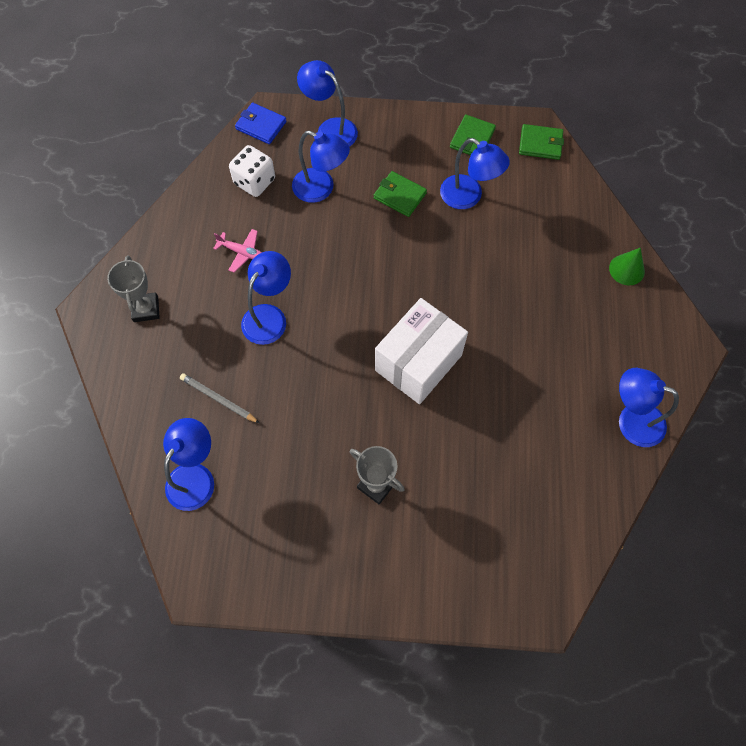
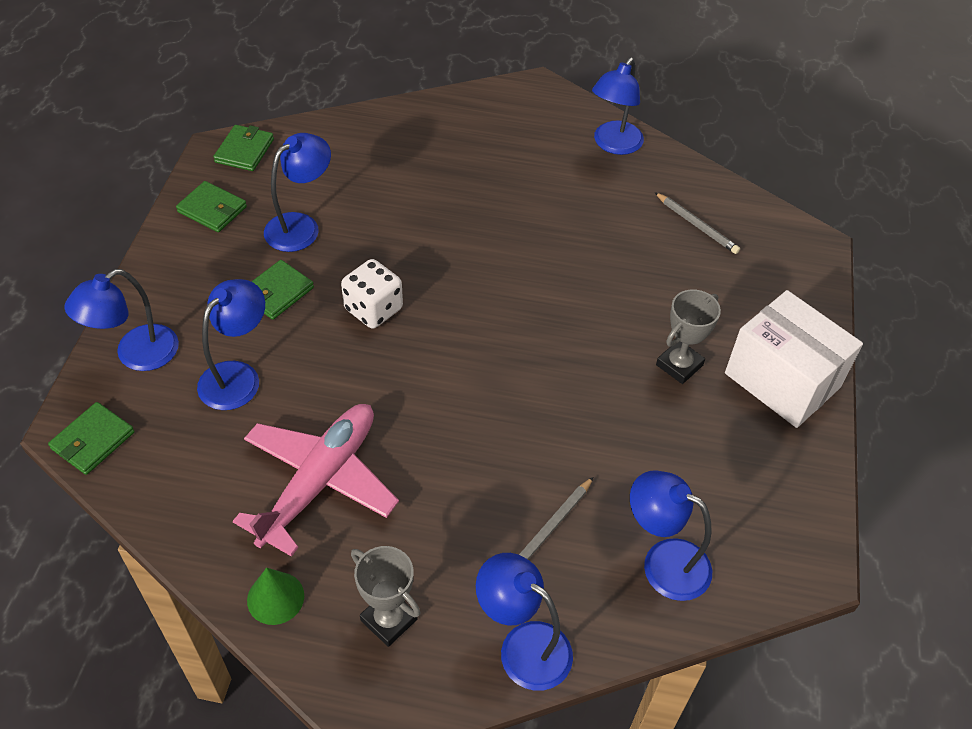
camera: 85 degrees left, 15 degrees down
(146, 309) = (389, 619): grey trophy -> grey trophy turned 45 degrees clockwise
(243, 253) = (320, 481): pink plane -> pink plane, size x2.21
(254, 181) = (197, 457): white dice -> white dice (373, 309)
(261, 125) = (93, 440): blue wallet -> green wallet
(269, 316) = (432, 456): blue lamp -> blue lamp (523, 646)
(418, 362) = (524, 305): white box -> white box (782, 380)
(542, 499) = (697, 225): none -> grey pencil
(626, 269) = (436, 114): green cone -> green cone (275, 598)

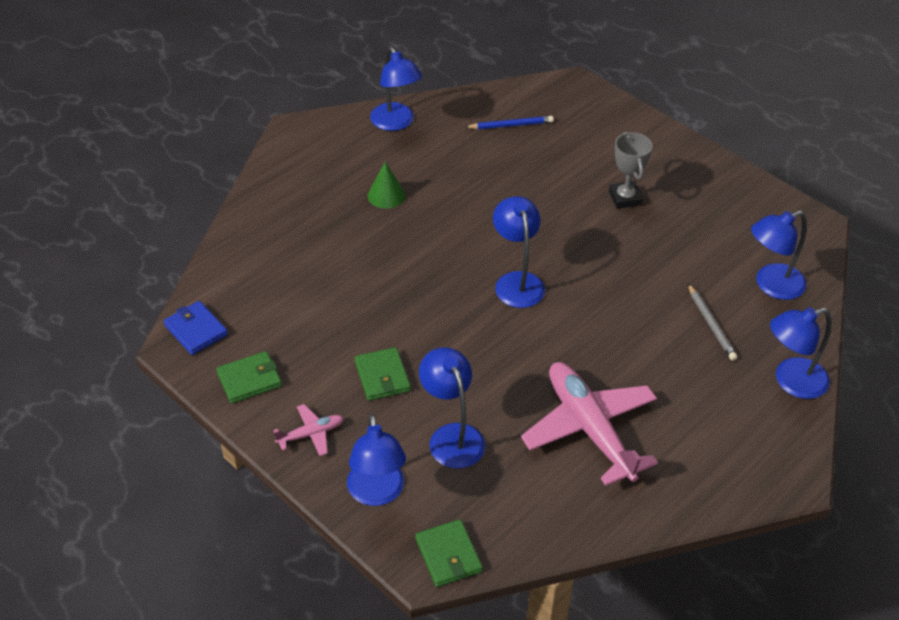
camera: 55 degrees left, 5 degrees down
(176, 278) = (311, 434): none -> pink plane
(244, 151) = (196, 330): green wallet -> blue wallet
(275, 598) = (674, 496): green cone -> green cone (386, 195)
(301, 226) = (321, 332): blue lamp -> blue lamp (517, 281)
(373, 309) = (448, 327): white dice -> none
(389, 619) = (731, 440): grey trophy -> none
(697, 225) = (511, 125): grey pencil -> blue pencil
(782, 380) = (672, 160): white box -> none

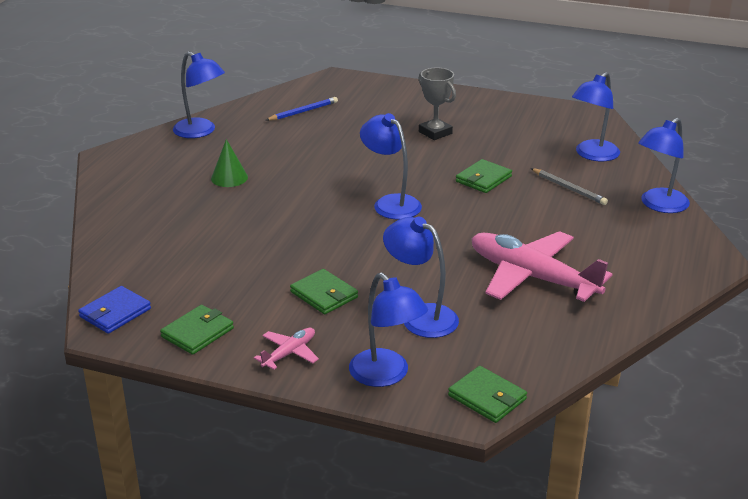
camera: 25 degrees left, 15 degrees down
(196, 330) = (115, 313): blue wallet -> blue wallet turned 75 degrees counterclockwise
(631, 280) = (483, 179): none -> green wallet

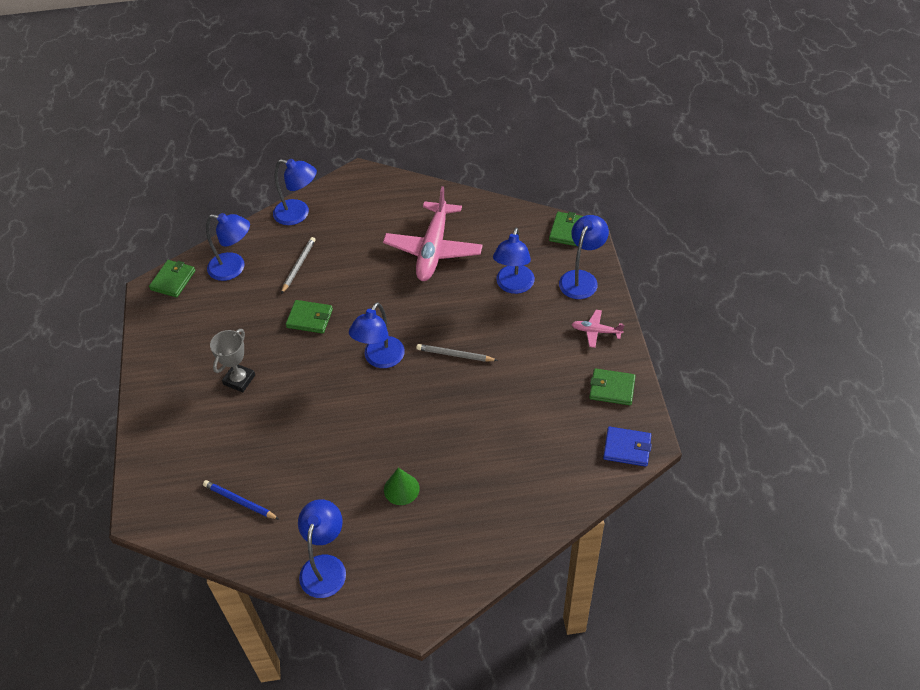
camera: 115 degrees left, 20 degrees up
(324, 295) = (524, 343): green wallet -> green wallet (173, 280)
(353, 246) = (455, 355): none -> grey pencil

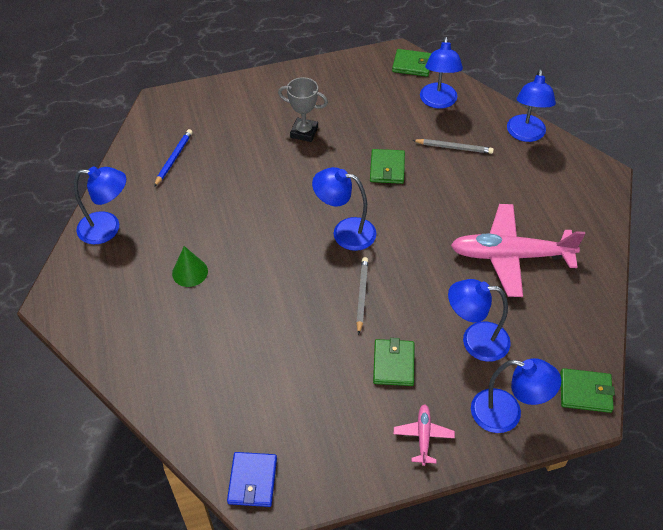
camera: 80 degrees right, 0 degrees up
(612, 388) = (337, 459): green wallet -> green wallet (393, 364)

